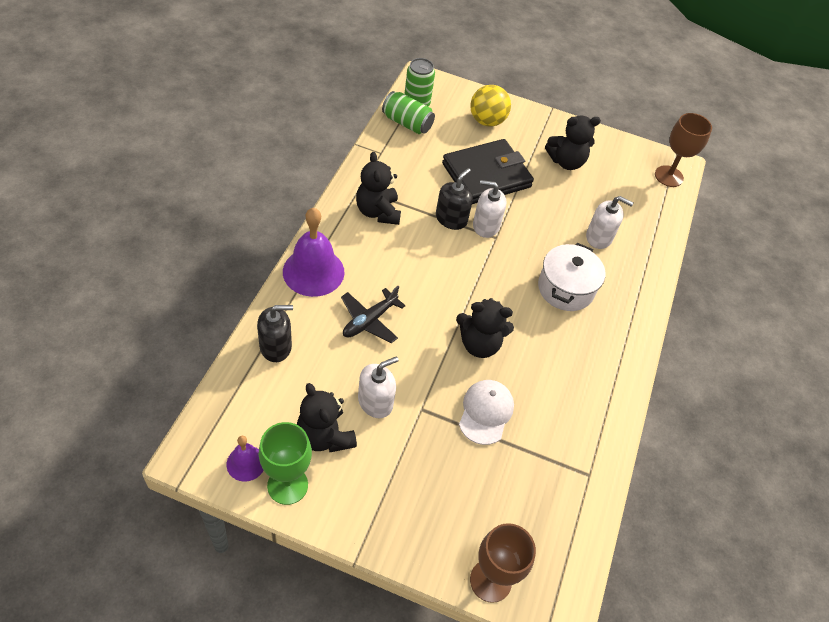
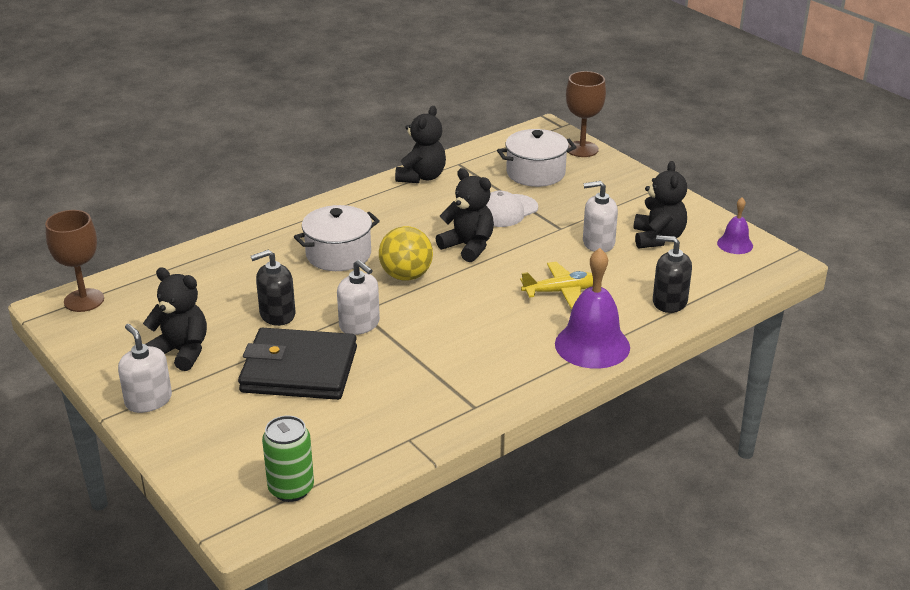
camera: 140 degrees left, 20 degrees down
(287, 485) = (705, 224): green goblet -> none
(369, 320) = (561, 292): black plane -> yellow plane
(378, 212) = (472, 375): black teddy bear -> black teddy bear (421, 177)
(407, 123) = (334, 465): green can -> none
(451, 219) = (392, 342): black soap dispenser -> black soap dispenser (277, 314)
(487, 121) = (218, 431): yellow ball -> yellow ball (406, 276)
(505, 497) = (535, 173): none -> white pot
(599, 237) = (248, 278): white soap dispenser -> white soap dispenser (148, 400)

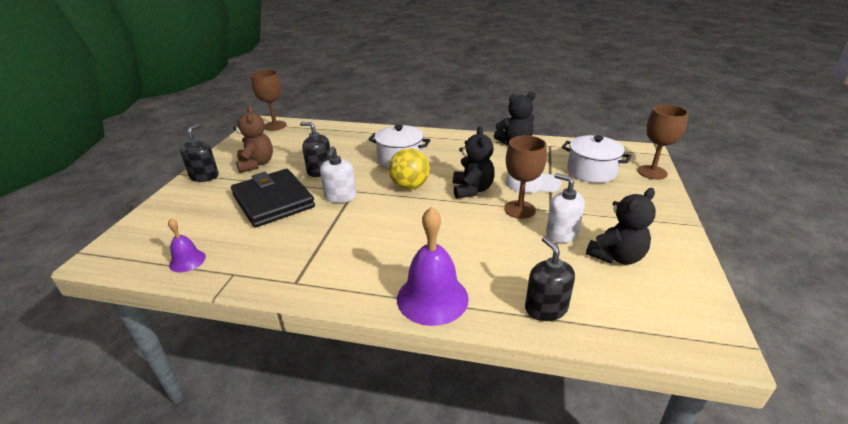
camera: 50 degrees right, 0 degrees up
(148, 400) = (204, 176): white soap dispenser -> black soap dispenser
(181, 352) = (256, 164): black teddy bear -> brown teddy bear
(291, 489) = (146, 257): green can -> none
(537, 241) = (519, 209): none -> brown goblet
(561, 292) = (478, 249): yellow plane -> none
(735, 244) = (686, 301): purple bell -> purple bell (187, 261)

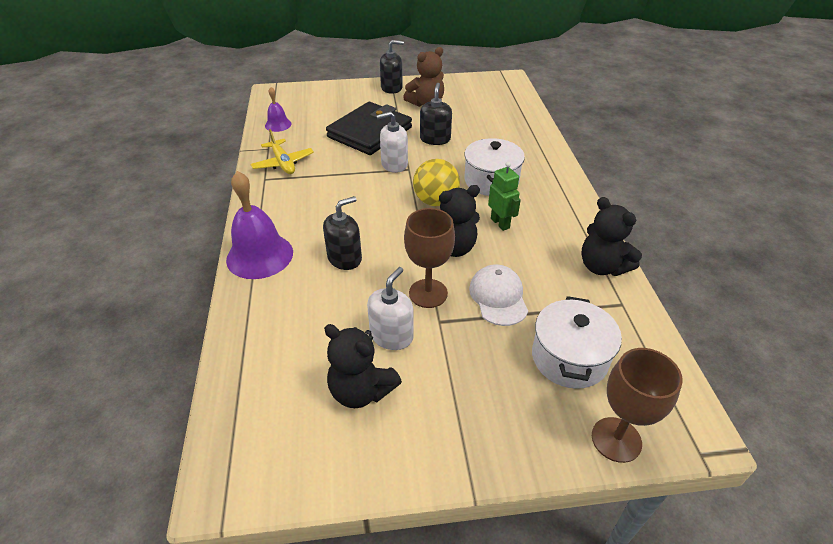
camera: 70 degrees right, 10 degrees up
(275, 126) = (507, 86): brown goblet -> none
(275, 265) = (283, 163): none -> yellow plane
(453, 166) = (500, 223): none -> green robot
(546, 308) = (258, 333): black soap dispenser -> black soap dispenser (344, 258)

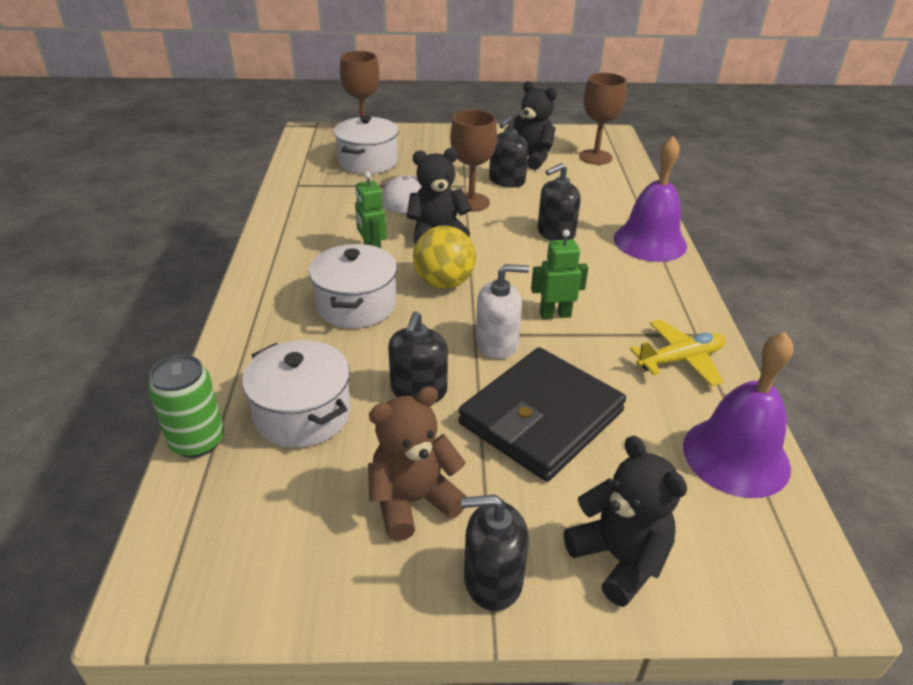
camera: 175 degrees left, 5 degrees down
(268, 405) = (595, 157): none -> brown goblet
(278, 124) = (736, 456): purple bell -> purple bell, size x1.88
(283, 163) = (680, 360): yellow plane -> yellow plane turned 90 degrees clockwise
(355, 184) = (555, 314): none -> green robot
(391, 336) = (507, 181): white soap dispenser -> black soap dispenser
(490, 126) = (302, 414): none -> white pot
(531, 114) = (197, 441): none -> green can
(602, 266) = (290, 209): black teddy bear -> black teddy bear (619, 558)

